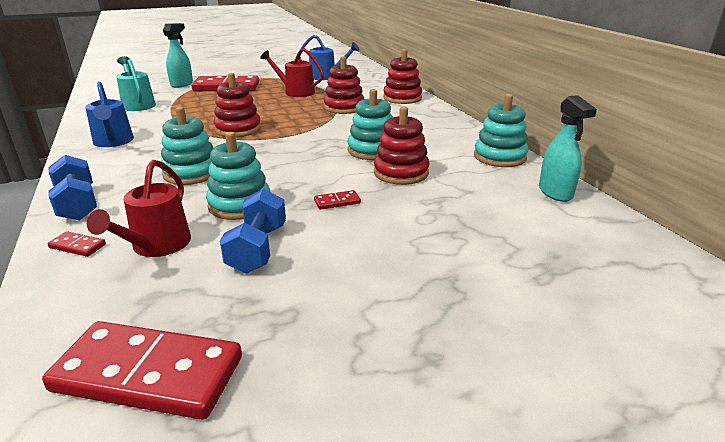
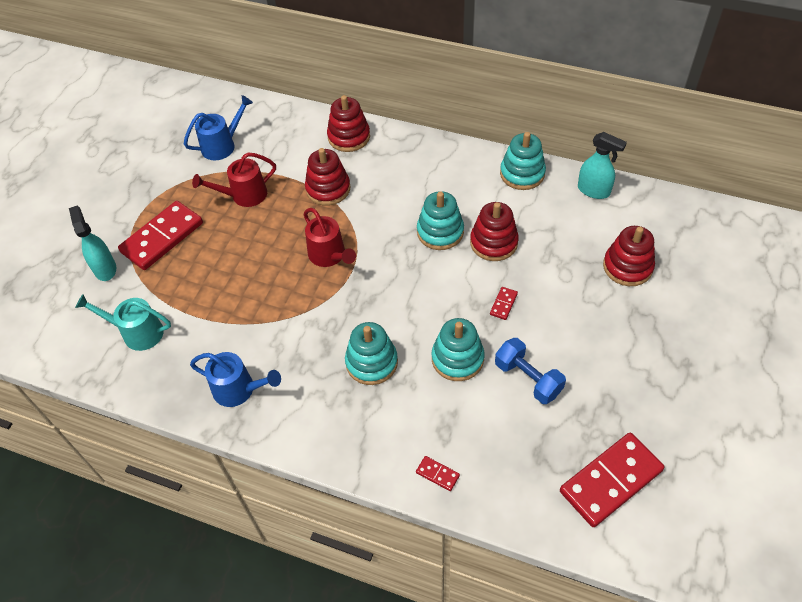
camera: 45 degrees left, 25 degrees up
(77, 246) = (437, 474): red domino -> red domino turned 60 degrees clockwise
(78, 204) = (363, 455): blue dumbbell -> none
(157, 246) = (477, 430): red watering can -> red watering can (329, 256)
(238, 129) = (303, 288): red stacking toy -> red stacking toy (627, 267)

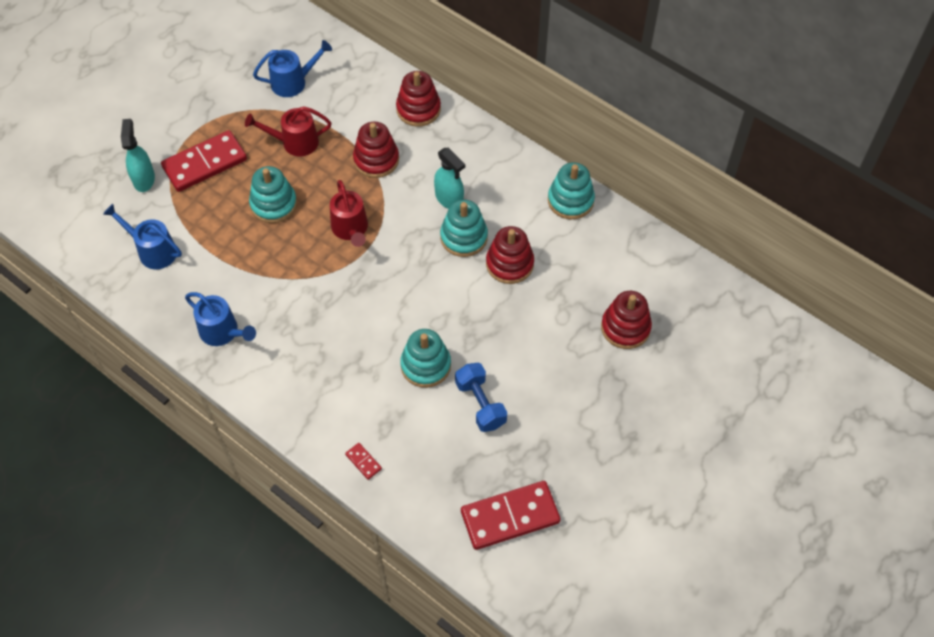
camera: 15 degrees right, 5 degrees up
(137, 332) = (153, 250): turquoise watering can -> blue watering can
(371, 362) = (348, 344): turquoise stacking toy -> turquoise stacking toy (273, 204)
(503, 304) = (491, 327): red domino -> none
(594, 190) = (632, 240): turquoise spray bottle -> turquoise spray bottle (449, 199)

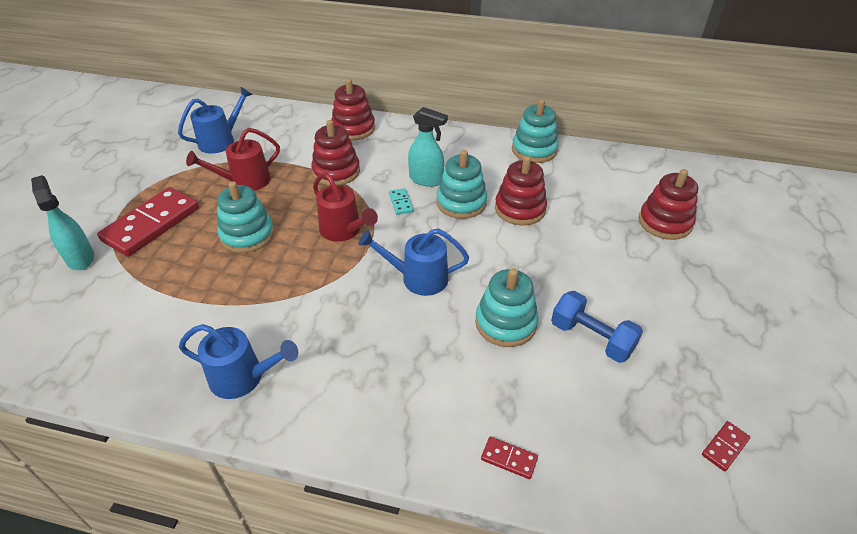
camera: 25 degrees left, 15 degrees down
(153, 250) = (114, 322): blue watering can -> blue watering can (418, 278)
(412, 217) = (401, 203): none -> turquoise domino
(510, 517) = (725, 447): red domino -> red domino, size x0.41

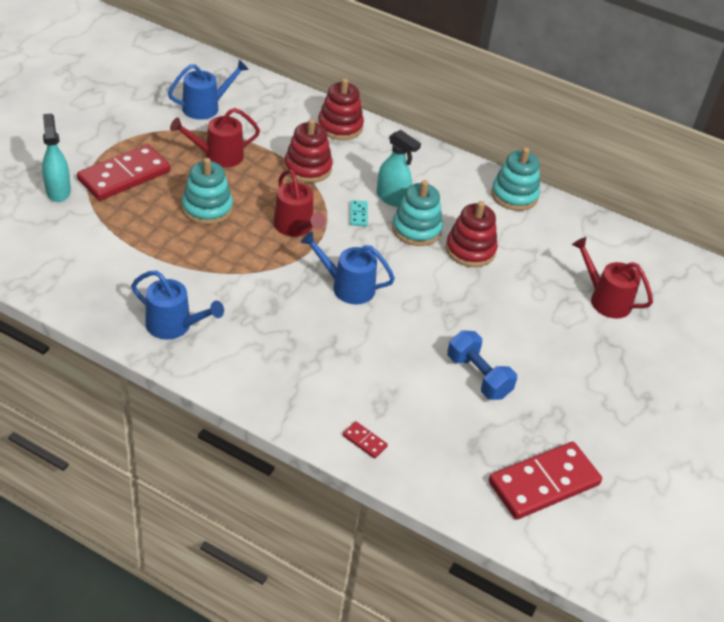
camera: 10 degrees right, 0 degrees up
(505, 323) = (409, 344): turquoise stacking toy -> none
(664, 222) = (605, 299): red stacking toy -> red watering can
(725, 447) = (544, 483): red domino -> red domino, size x2.42

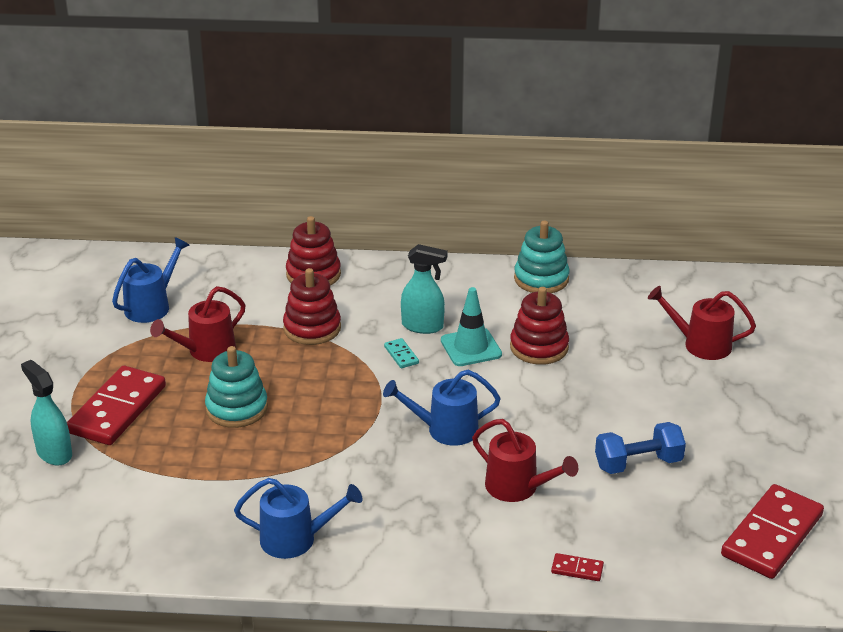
camera: 20 degrees left, 10 degrees down
(296, 227) = (346, 391): red watering can -> red watering can (518, 488)
(416, 229) = (471, 347): turquoise stacking toy -> turquoise traffic cone
(478, 376) = (638, 463): blue dumbbell -> blue dumbbell turned 45 degrees counterclockwise

